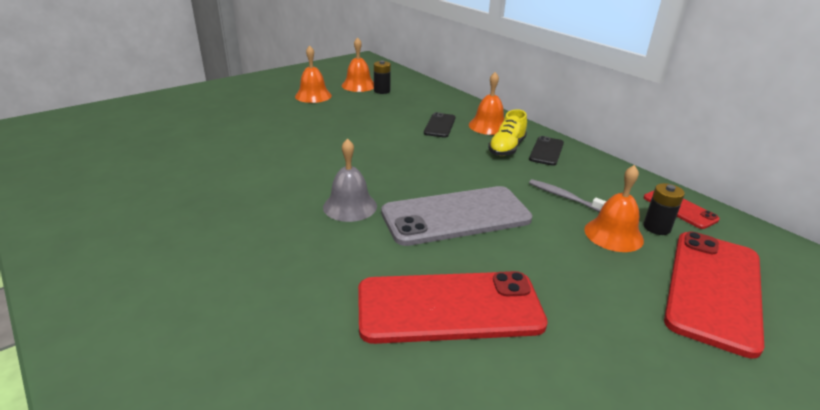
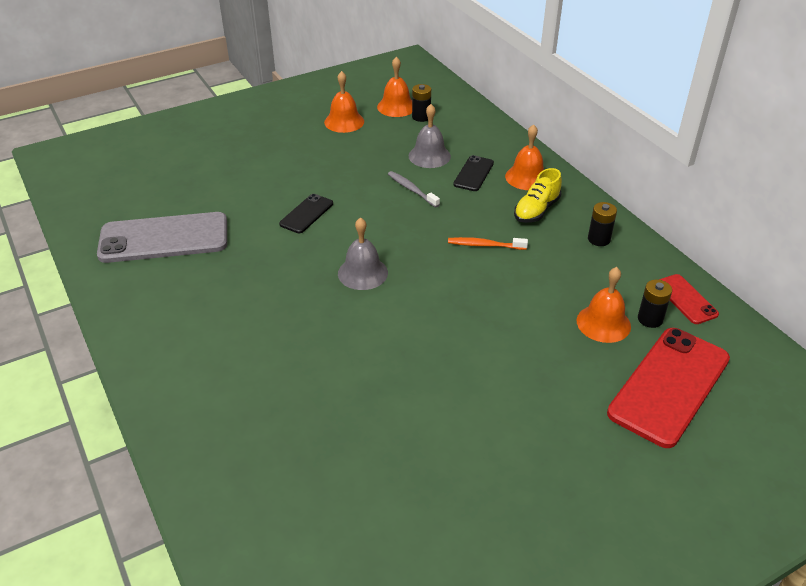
camera: 10 degrees right, 10 degrees up
(396, 115) = (429, 156): none -> grey bell
(449, 307) = (429, 380): red phone -> none
(456, 216) = (459, 291): grey phone -> grey phone (164, 238)
(469, 176) = (485, 245): none -> orange toothbrush
(546, 151) = (578, 217): black phone -> black phone (306, 214)
(565, 197) = (574, 277): grey toothbrush -> grey toothbrush (412, 190)
(573, 166) = (599, 239): none -> black battery

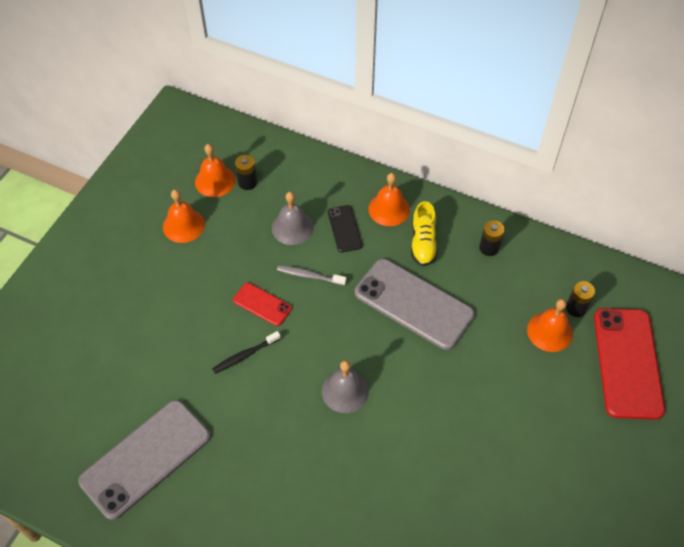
camera: 35 degrees left, 15 degrees up
(306, 214) = (245, 355): black phone -> black toothbrush
(485, 245) = (413, 304): orange toothbrush -> grey phone
(686, 299) = (585, 274): red phone -> red phone (262, 304)

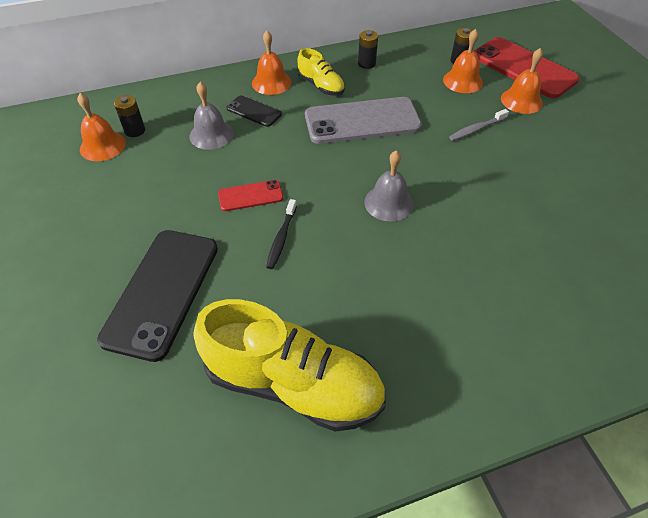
camera: 45 degrees left, 5 degrees down
(141, 332) = (162, 292): none -> black phone
(146, 459) = (293, 384): grey phone -> yellow shoe
(183, 225) = (109, 191): orange bell -> orange bell (521, 100)
(309, 276) = (265, 154): grey toothbrush -> grey toothbrush (477, 129)

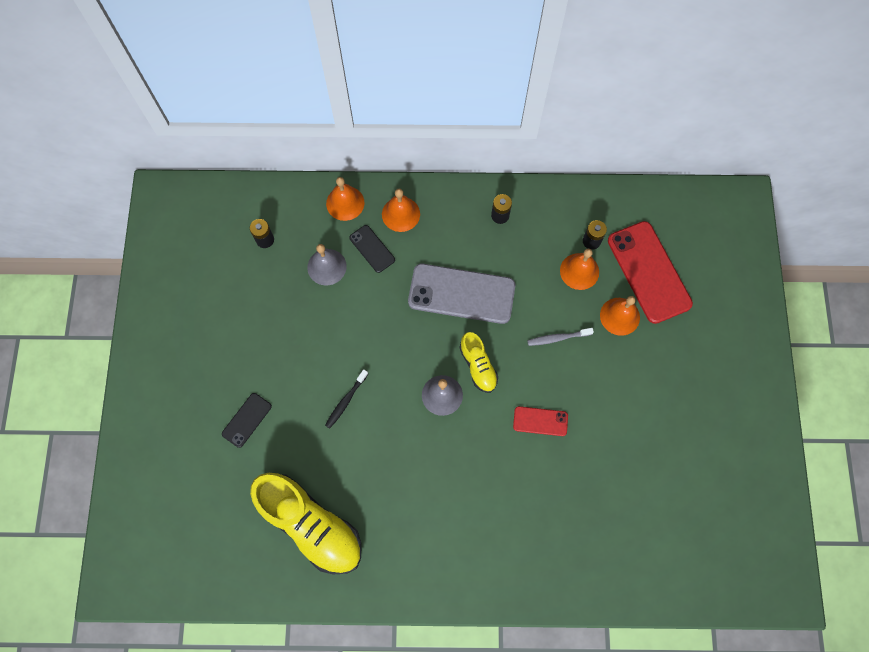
camera: 20 degrees right, 20 degrees up
(102, 146) = (235, 250): orange bell -> orange bell (345, 203)
(162, 292) = (247, 420): black phone -> black phone, size x0.49
(250, 196) = (337, 349): red phone -> red phone (540, 421)
(321, 86) = (444, 234): yellow shoe -> yellow shoe (478, 366)

